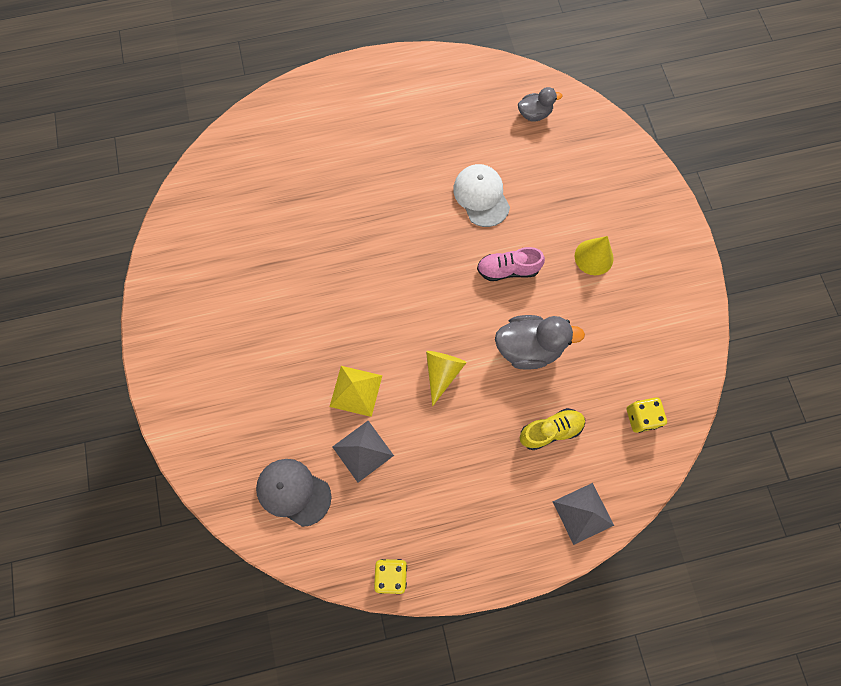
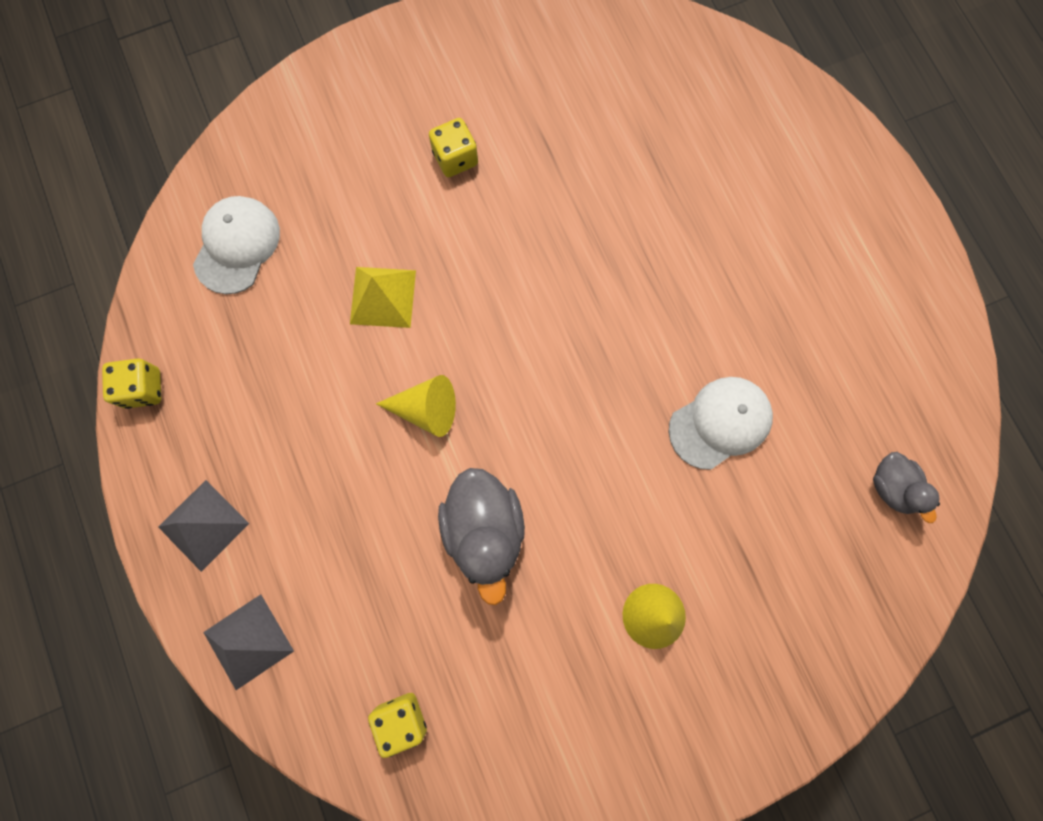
camera: 80 degrees right, 5 degrees up
(262, 326) = (455, 158): none -> yellow dice
(293, 492) = (237, 246): grey cap -> white cap
(363, 451) = (301, 322): grey pyramid -> grey pyramid (203, 525)
(508, 270) = (604, 481): pink shoe -> none
(550, 430) = (362, 579): yellow shoe -> none

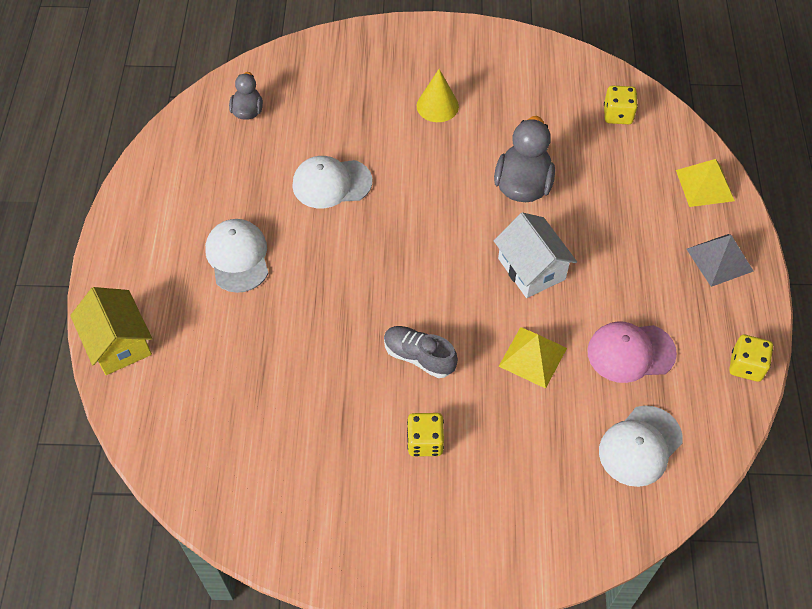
camera: 155 degrees left, 20 degrees down
(248, 641) = (705, 185): grey pyramid -> yellow pyramid
(277, 349) = (630, 352): none -> pink cap
(426, 409) = (531, 269): yellow cone -> white house
(504, 244) = (419, 357): none -> grey shoe
(765, 274) = (238, 257): none -> white cap
(817, 125) = (119, 343): none -> yellow house

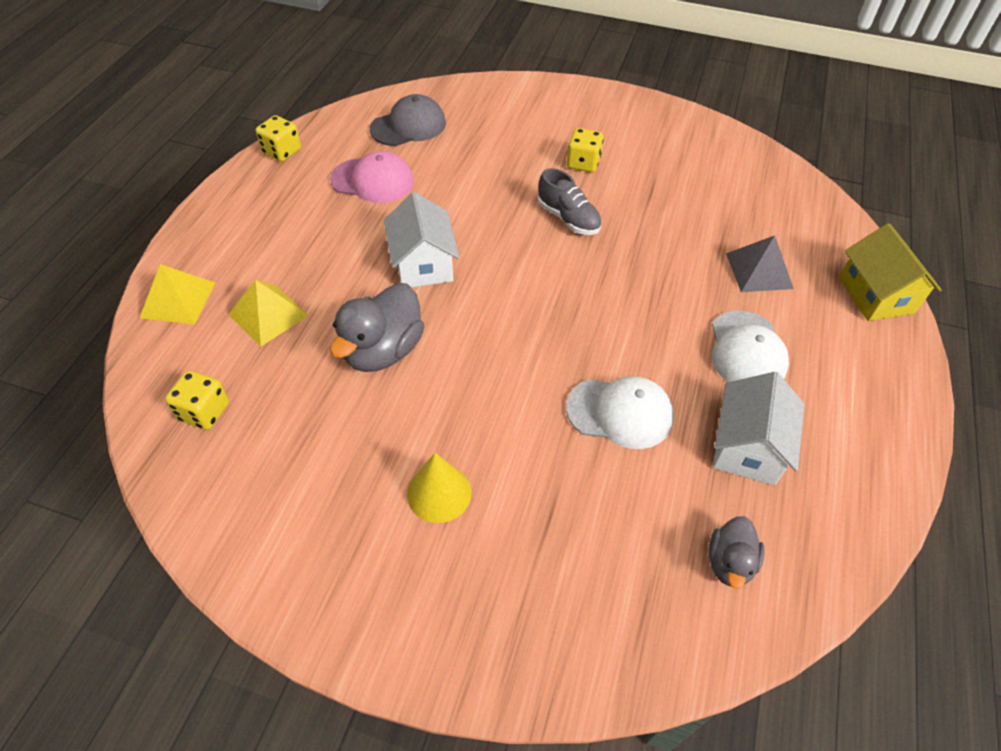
camera: 165 degrees left, 5 degrees down
(237, 181) = (747, 447): none -> white house
(533, 357) = (462, 196): yellow pyramid -> yellow pyramid (268, 315)
(640, 446) = (408, 126): white cap -> grey cap
(719, 260) = (230, 229): grey pyramid -> grey pyramid (759, 271)

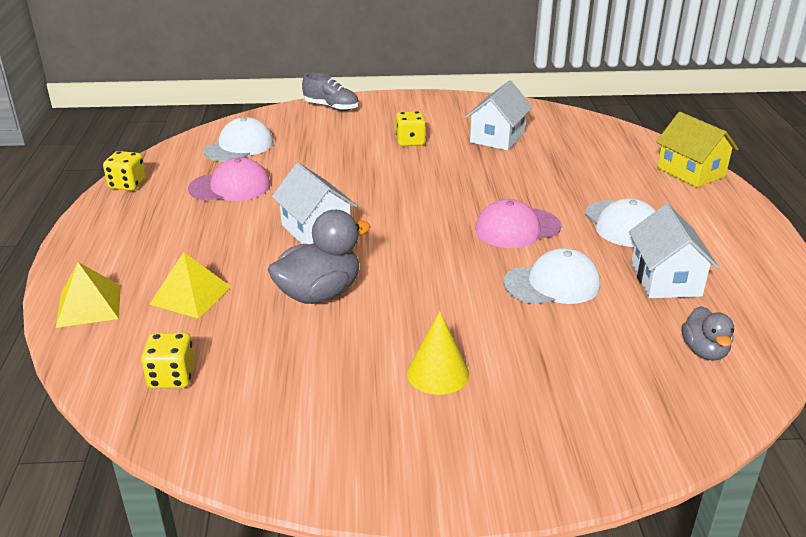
camera: 20 degrees left, 20 degrees down
(383, 351) = (319, 294): grey duck -> grey duck turned 135 degrees counterclockwise
(408, 126) = (239, 146): grey cap -> white cap
(568, 218) = (422, 177): grey shoe -> grey shoe (331, 107)
(627, 322) = (517, 228): none -> pink cap
(680, 181) = (497, 137): none -> white house
(759, 271) = (596, 176): grey pyramid -> none

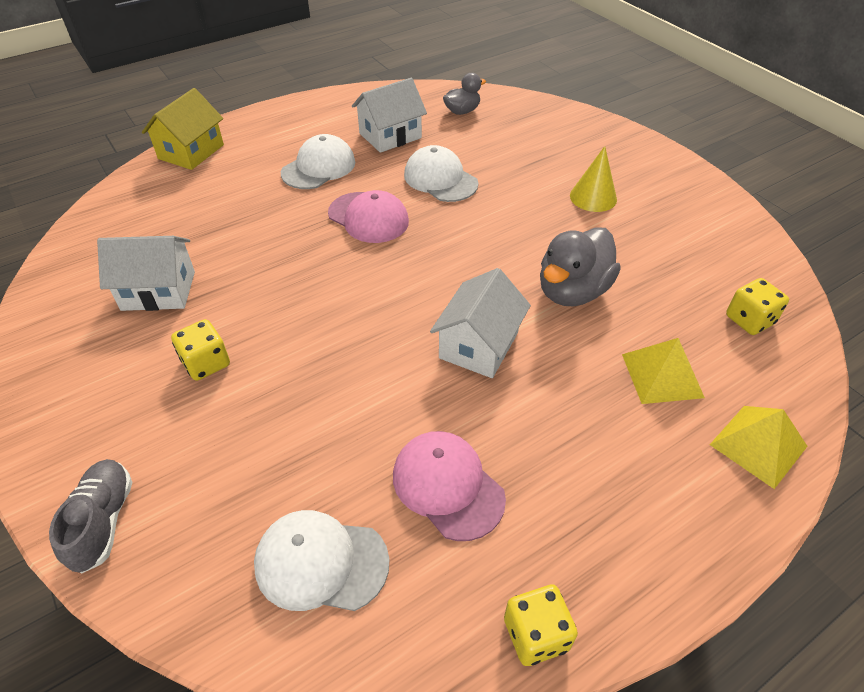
camera: 120 degrees left, 15 degrees up
(319, 294) = (572, 291): grey duck -> grey duck turned 75 degrees counterclockwise

